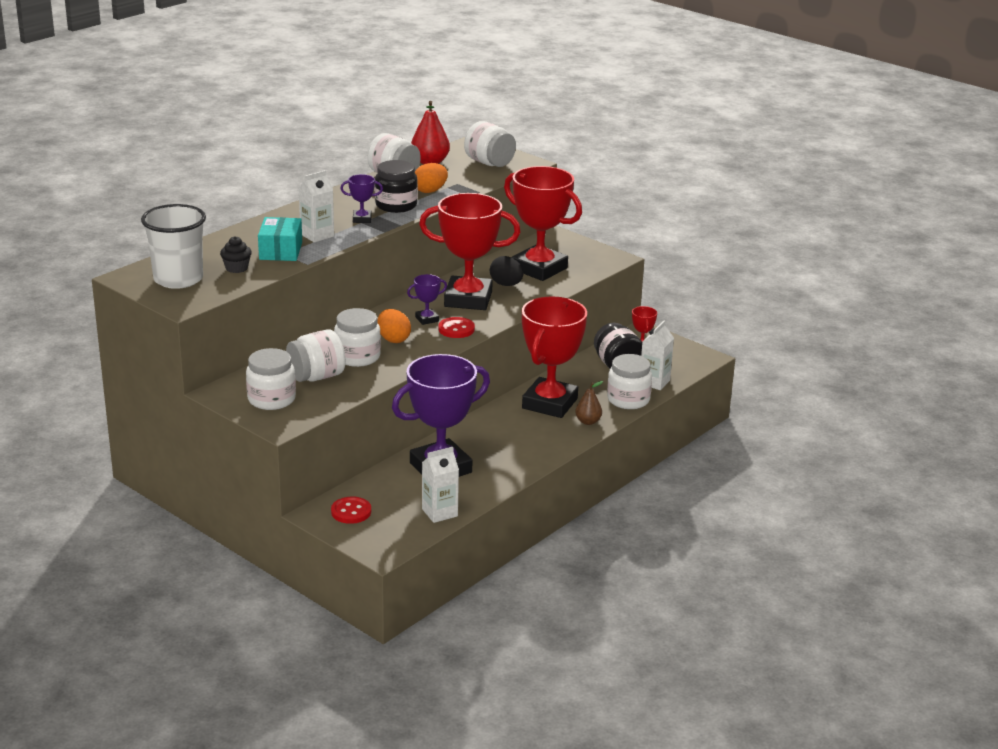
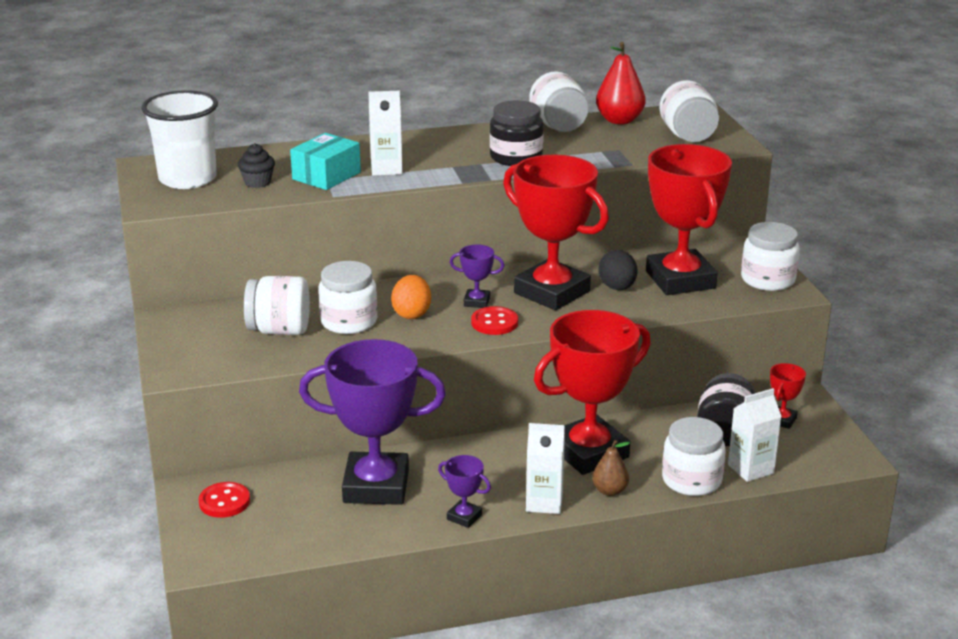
camera: 35 degrees right, 0 degrees up
(271, 399) = (204, 341): white jar -> white jar (768, 280)
(362, 219) = (458, 163): purple trophy -> purple trophy (464, 517)
(430, 191) = (575, 151): orange egg -> none
(439, 512) = (312, 540): white carton -> white carton (544, 502)

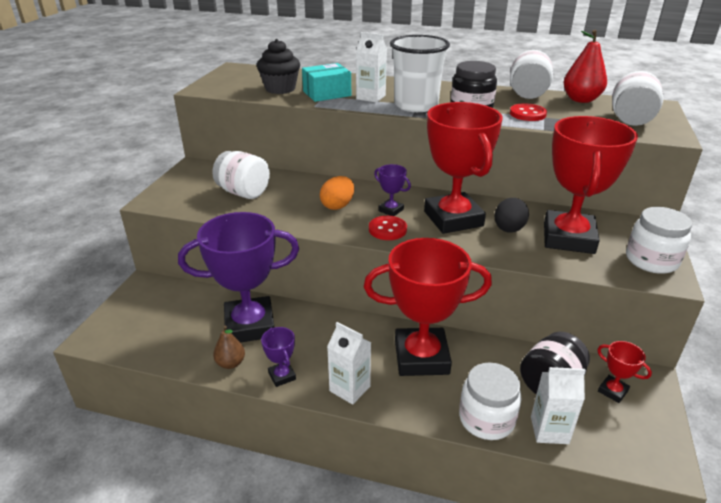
camera: 30 degrees right, 5 degrees up
(187, 179) = (244, 79): white cup -> white cup (416, 105)
(224, 502) = (153, 300): red button -> red button (527, 114)
(257, 182) = (280, 89): black cupcake -> black cupcake, size x1.62
(349, 322) = (291, 199): white jar -> none
(376, 486) = (250, 325): purple trophy -> purple trophy turned 45 degrees counterclockwise
(609, 491) = (409, 400): brown pear -> brown pear (230, 363)
(782, 420) = (612, 391): red trophy -> red trophy turned 75 degrees clockwise

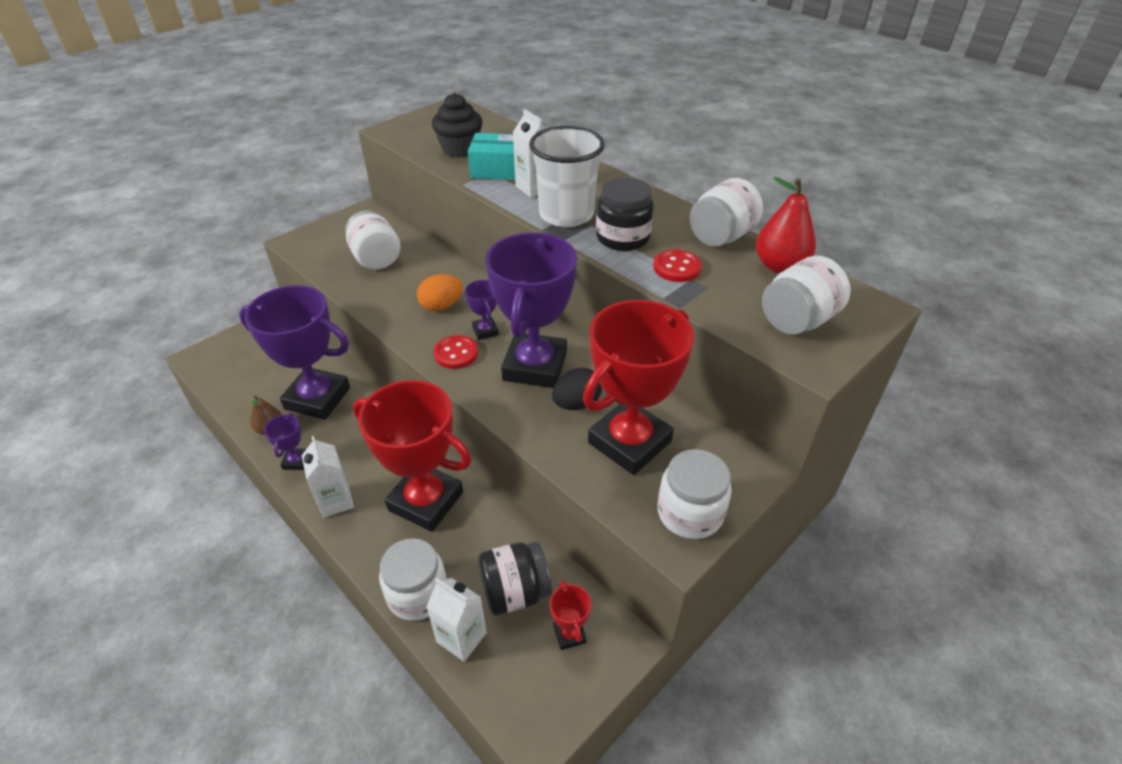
camera: 30 degrees right, 10 degrees up
(453, 219) = (535, 366): red trophy -> purple trophy

